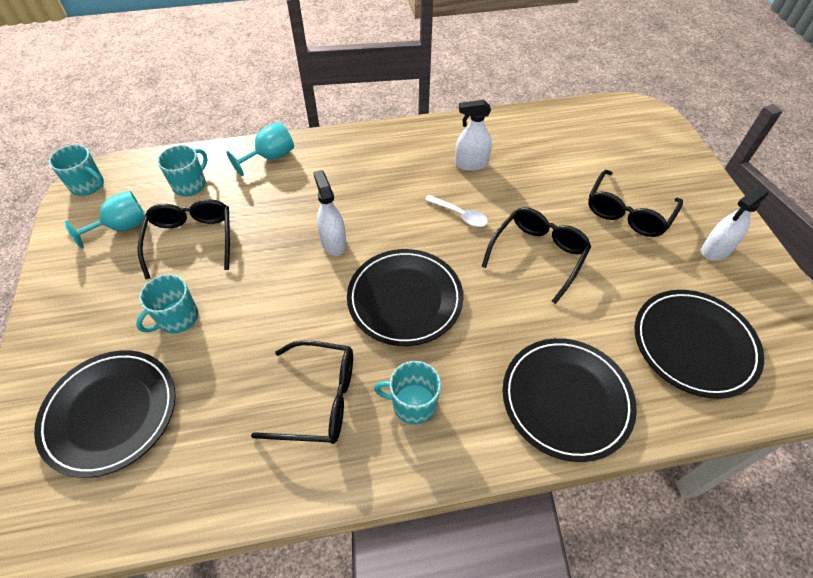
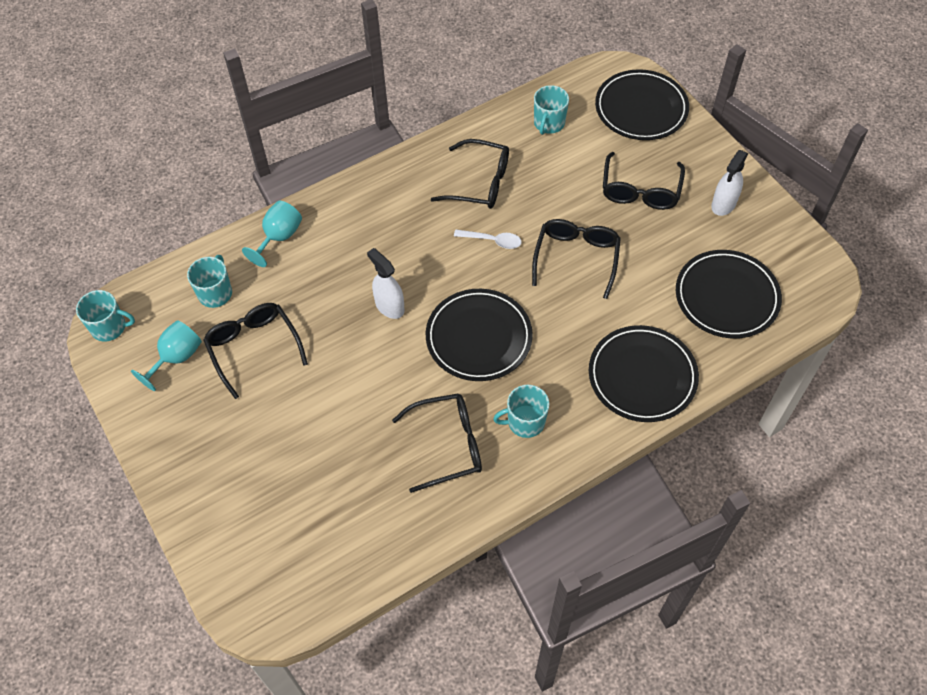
camera: 20 degrees left, 5 degrees up
(110, 413) = (280, 517): black plate -> black plate (641, 108)
(177, 318) = (287, 422): turquoise mug -> turquoise mug (549, 123)
(471, 164) = (480, 183): white spray bottle -> black glasses

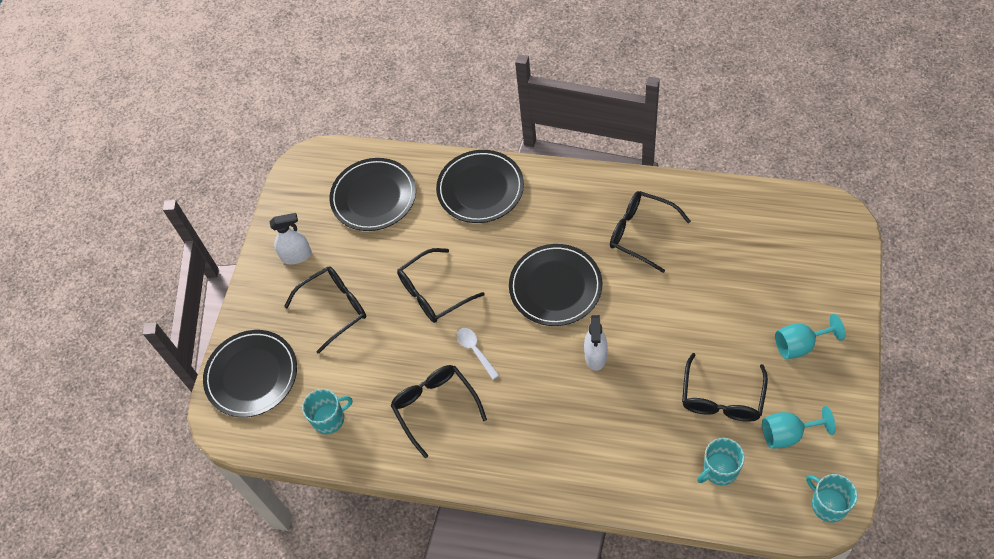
camera: 130 degrees left, 0 degrees up
(279, 237) = (631, 483): turquoise goblet -> turquoise goblet (800, 345)
(525, 422) = (579, 213): turquoise mug -> none

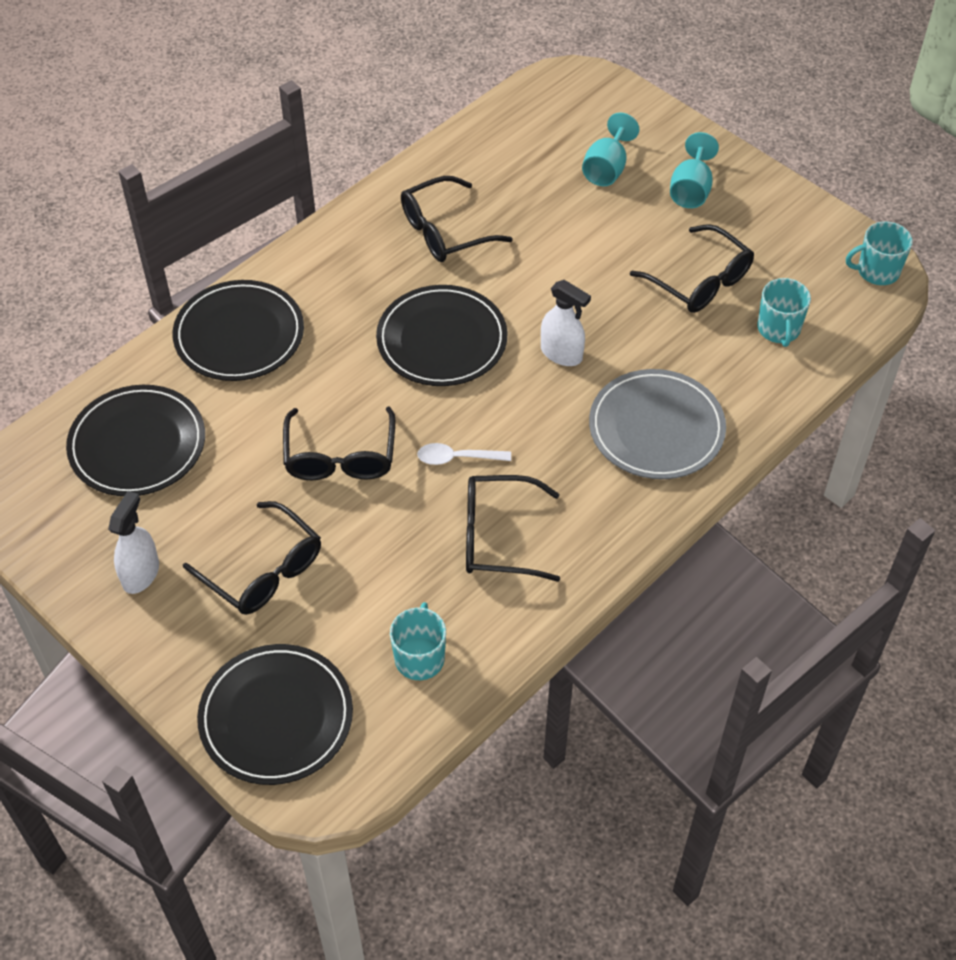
camera: 65 degrees left, 5 degrees down
(335, 308) = (263, 571): black glasses -> black glasses turned 135 degrees clockwise
(578, 444) = (656, 428): none -> grey plate
(787, 434) = (780, 256): turquoise goblet -> turquoise goblet (607, 169)

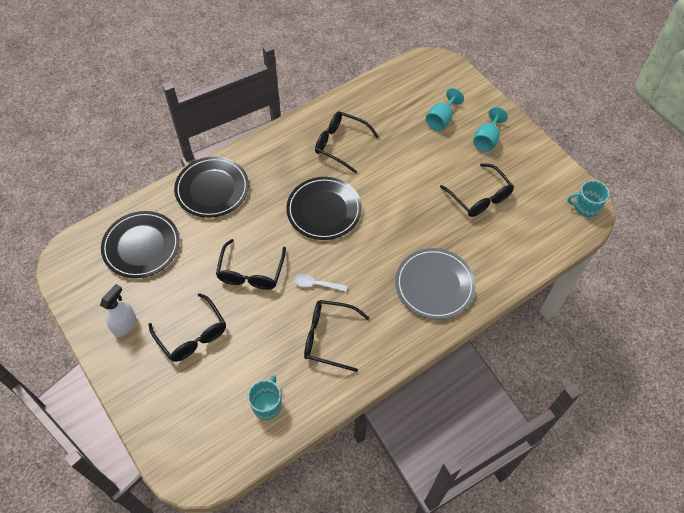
camera: 10 degrees right, 5 degrees up
(276, 717) = (178, 427): black plate -> none
(444, 231) = (340, 144): black glasses -> black glasses turned 45 degrees clockwise
(561, 354) = (390, 229): white spray bottle -> none
(779, 329) = (519, 234): turquoise mug -> none

